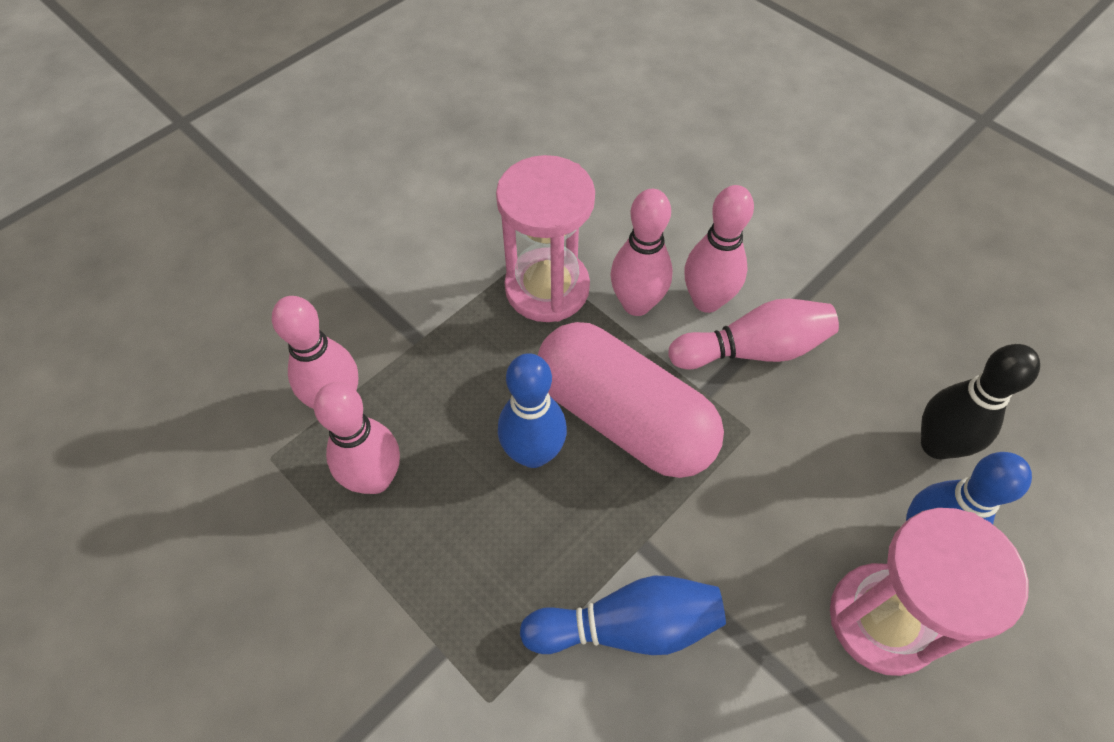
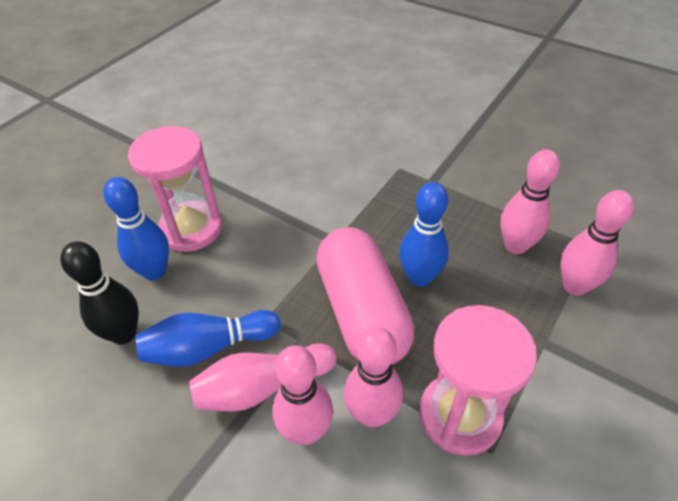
camera: 170 degrees right, 10 degrees down
(624, 418) = (362, 312): pink capsule -> pink capsule turned 45 degrees clockwise
(627, 626) = (336, 204): blue bowling pin -> blue bowling pin (209, 347)

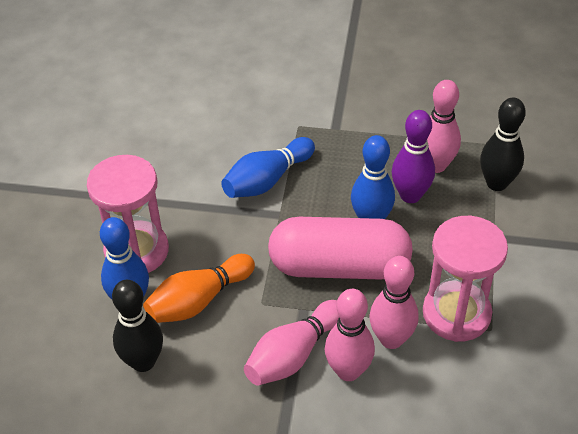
camera: 25 degrees left, 0 degrees up
(209, 347) = (227, 343): blue bowling pin -> blue bowling pin (267, 180)
(211, 294) = (199, 300): none -> orange bowling pin
(362, 312) = (339, 266): pink capsule -> pink capsule turned 45 degrees counterclockwise
(473, 266) = (410, 195): none -> purple bowling pin
(574, 286) = (496, 183): pink bowling pin -> black bowling pin

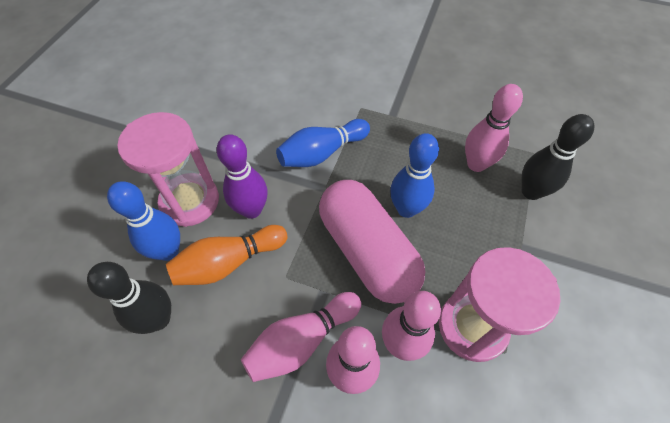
camera: 10 degrees right, 10 degrees up
(339, 266) = (367, 251): pink capsule -> pink capsule turned 45 degrees clockwise
(410, 195) = (447, 190): purple bowling pin -> purple bowling pin (251, 210)

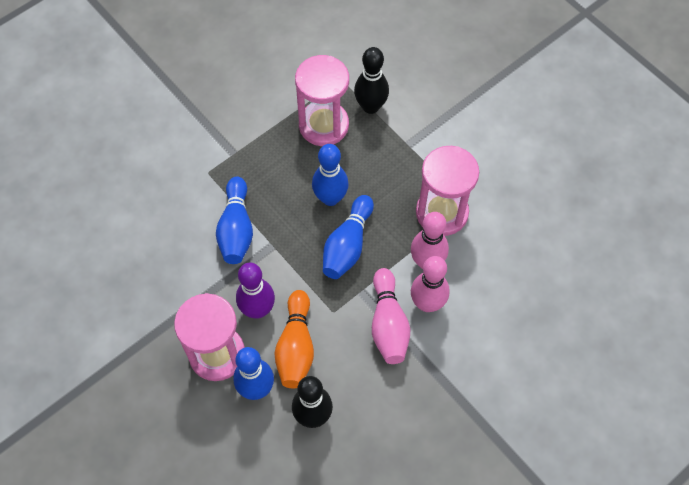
camera: 60 degrees left, 5 degrees up
(367, 251) = (347, 245): pink capsule -> blue bowling pin
(476, 164) = (323, 125): pink bowling pin -> pink hourglass

